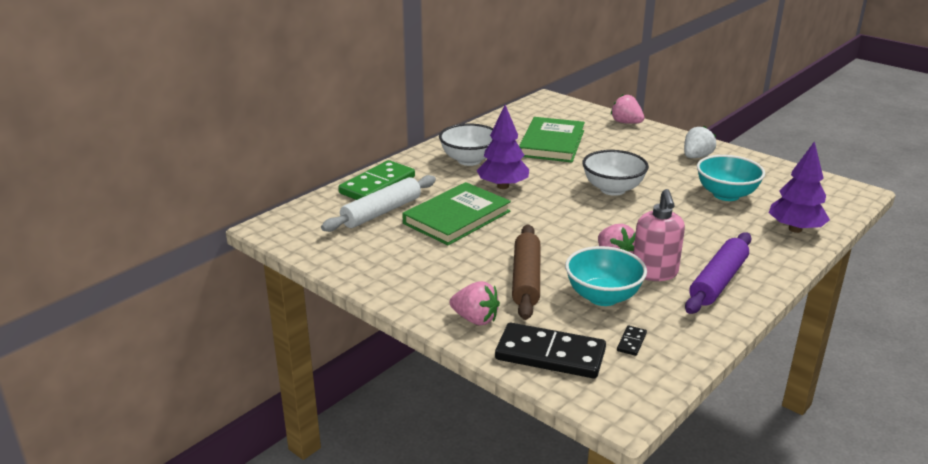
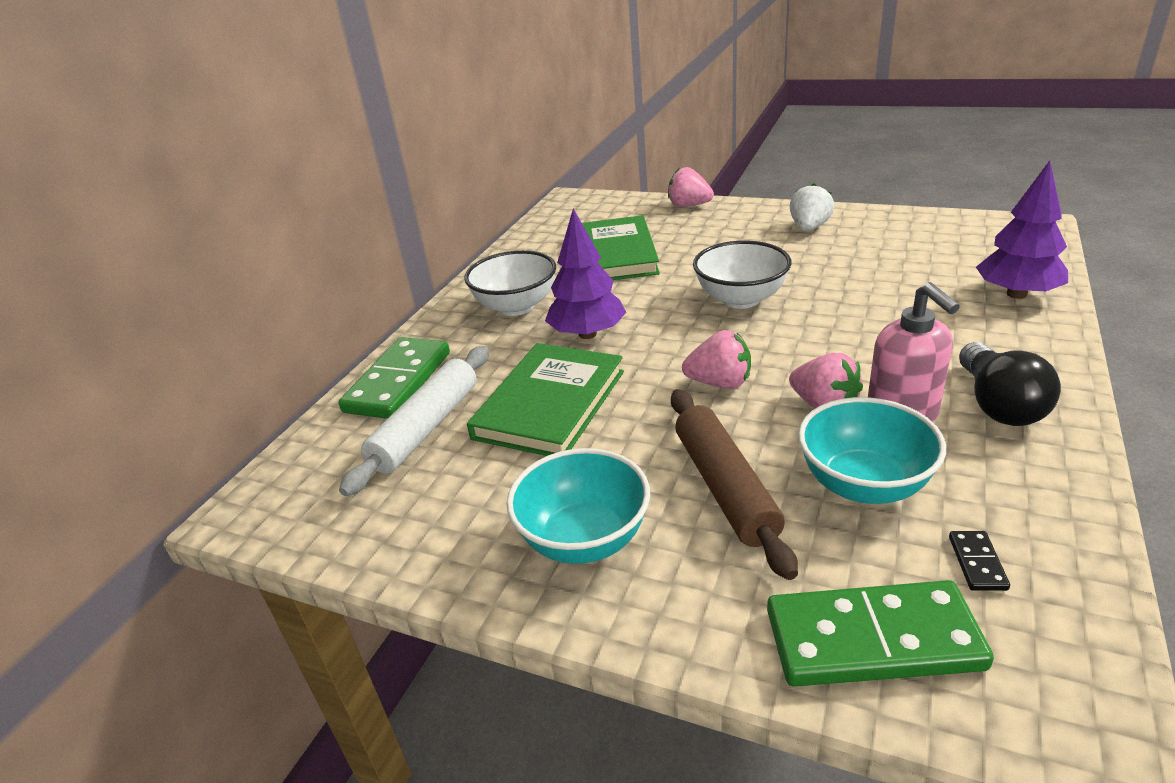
camera: 15 degrees left, 5 degrees up
(475, 319) = (695, 600): pink strawberry -> pink strawberry (720, 383)
(550, 355) = (872, 640): black domino -> green domino
(718, 281) = (998, 404): purple rolling pin -> black light bulb
(726, 195) = (889, 269): turquoise bowl -> turquoise bowl (584, 539)

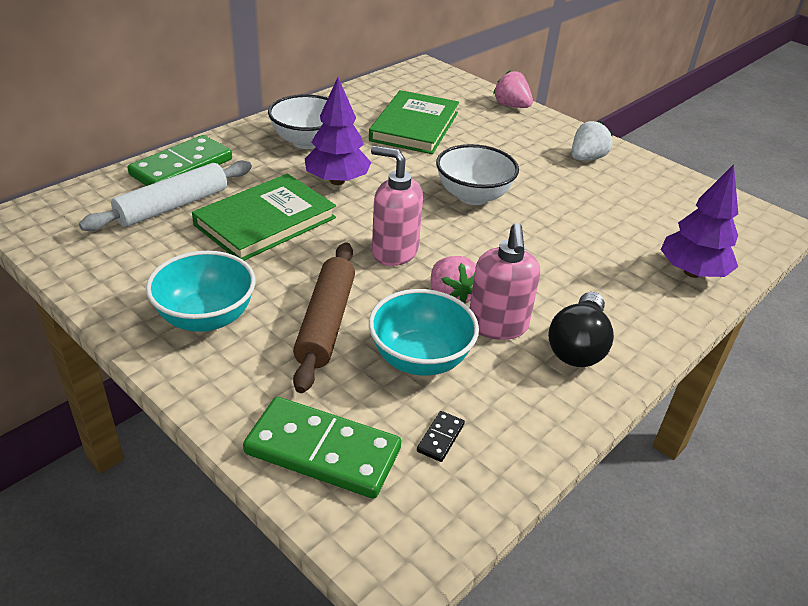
camera: 15 degrees right, 5 degrees up
(720, 383) = (394, 252): pink strawberry -> pink soap dispenser

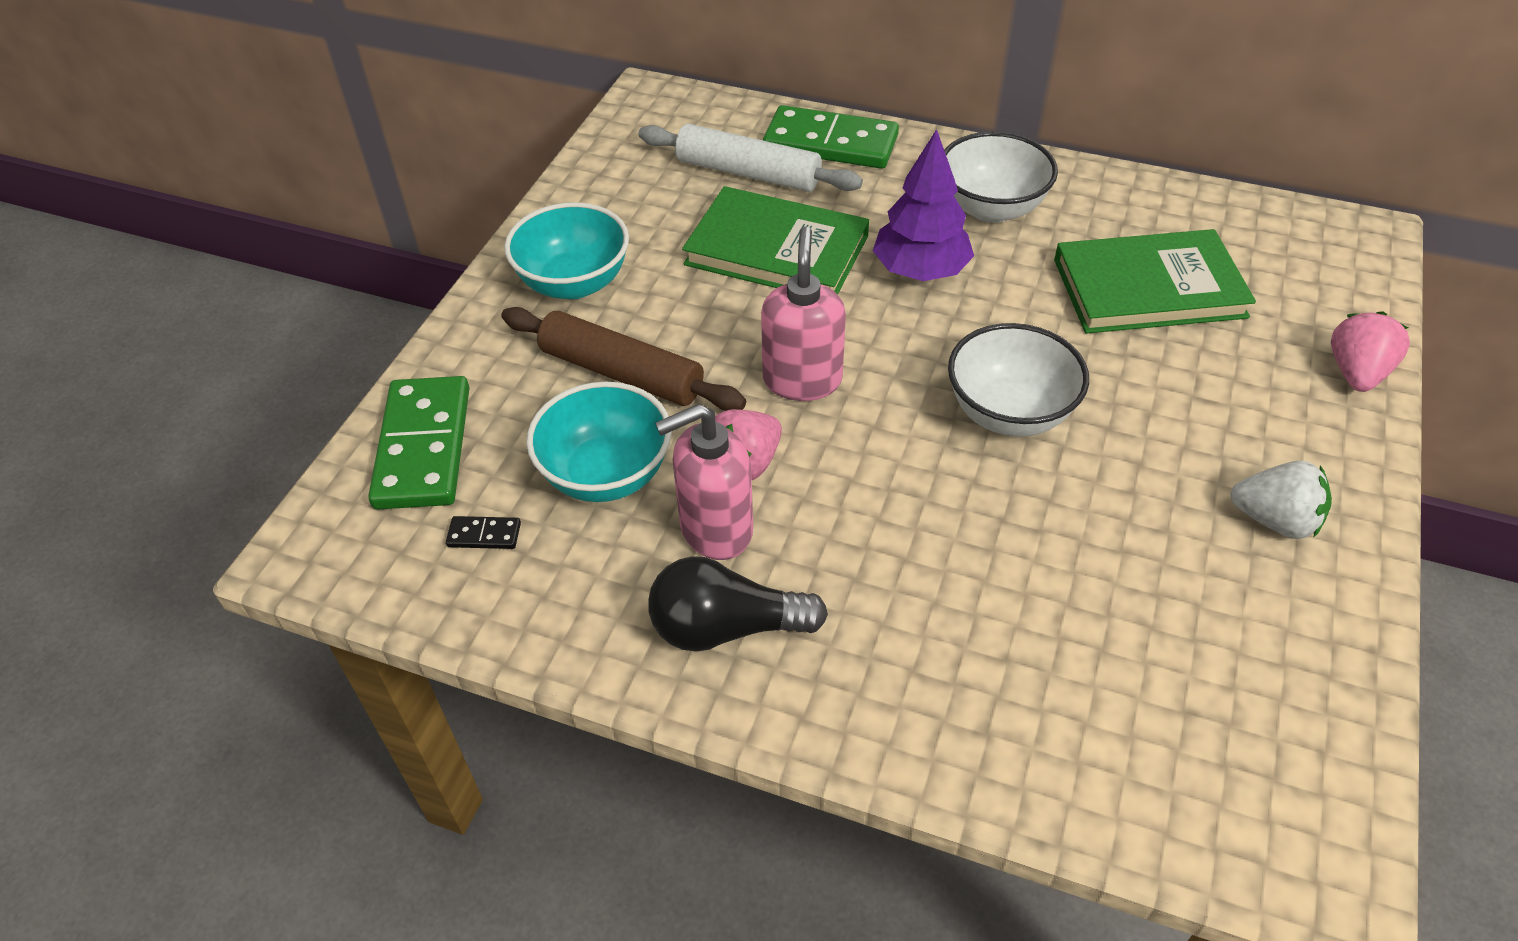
camera: 70 degrees right, 10 degrees up
(325, 323) = (622, 373): brown rolling pin -> brown rolling pin turned 45 degrees clockwise
(692, 272) = (1025, 746): purple tree -> none

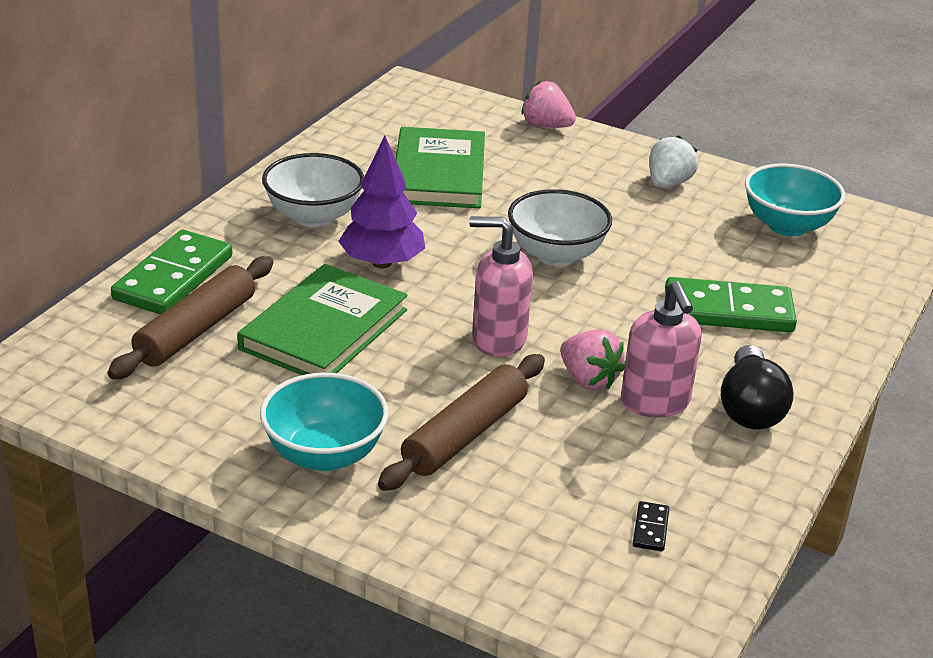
camera: 85 degrees left, 15 degrees down
(423, 447) = (536, 566): green domino -> green domino (728, 311)
(606, 474) = (589, 453): turquoise bowl -> turquoise bowl (787, 226)
(748, 173) = (196, 330): white rolling pin -> brown rolling pin

